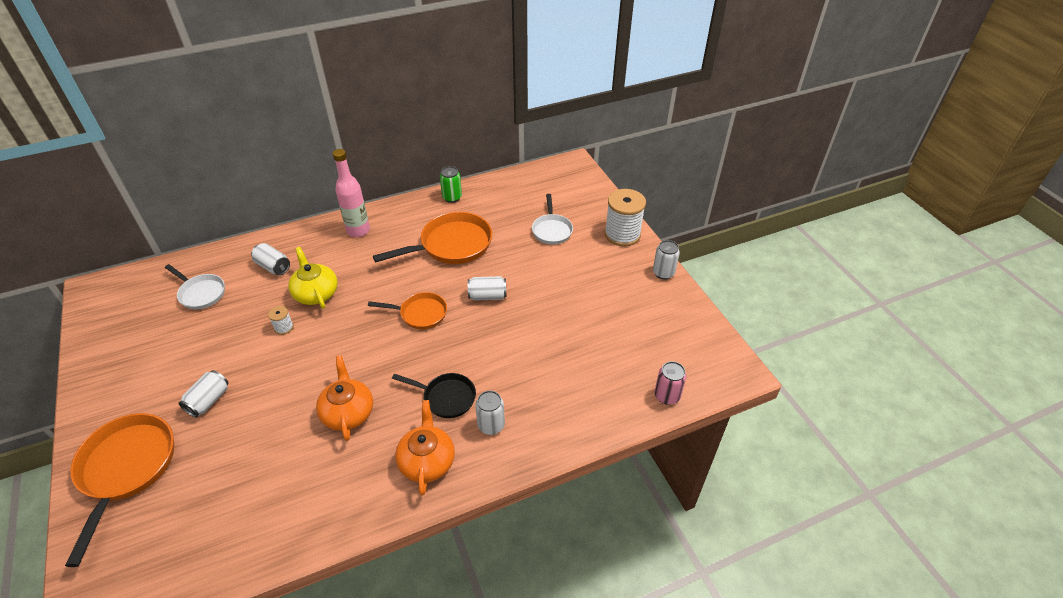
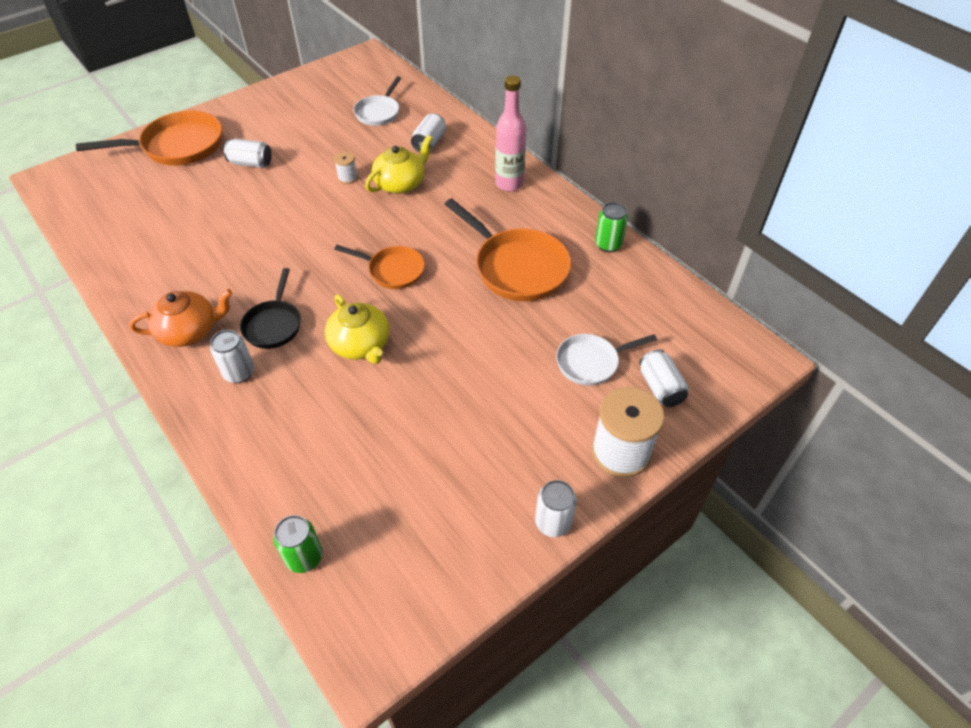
camera: 75 degrees right, 5 degrees up
(348, 412) = (246, 255): orange teapot -> none
(420, 313) = (392, 270): orange pan -> orange pan turned 60 degrees counterclockwise
(487, 296) = (438, 323): white can -> white can (660, 388)
(491, 343) = (361, 345): none -> yellow teapot
(667, 396) = (304, 557): pink can -> green can

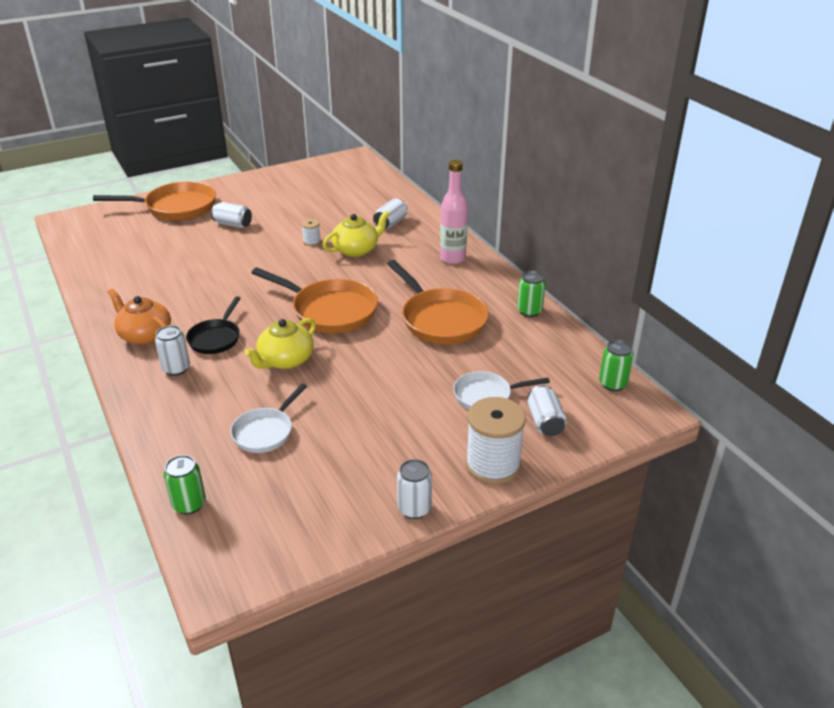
camera: 10 degrees right, 15 degrees down
(190, 331) = (145, 335): orange teapot -> orange teapot turned 135 degrees counterclockwise
(361, 345) = (285, 360): yellow teapot -> yellow teapot turned 60 degrees clockwise
(379, 112) = (353, 198): white pan -> white pan (265, 432)
(392, 270) = (329, 311): orange pan -> orange pan, size x1.69
(717, 329) = (612, 384): none -> green can

